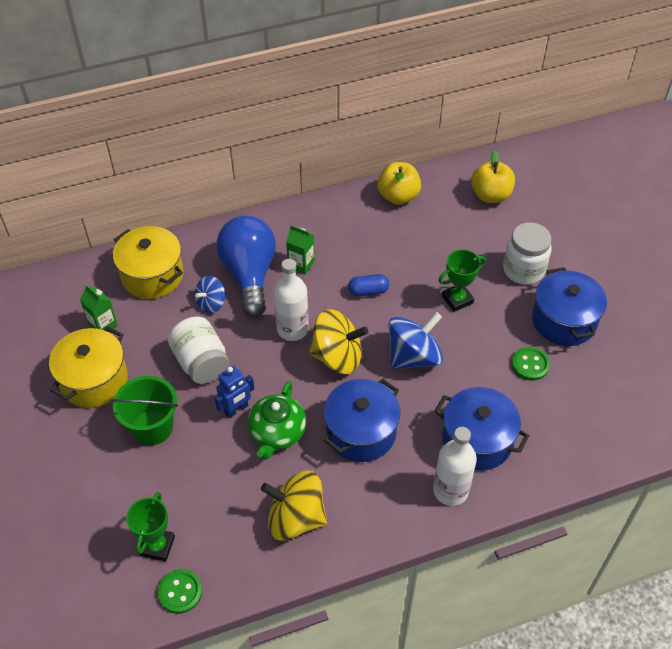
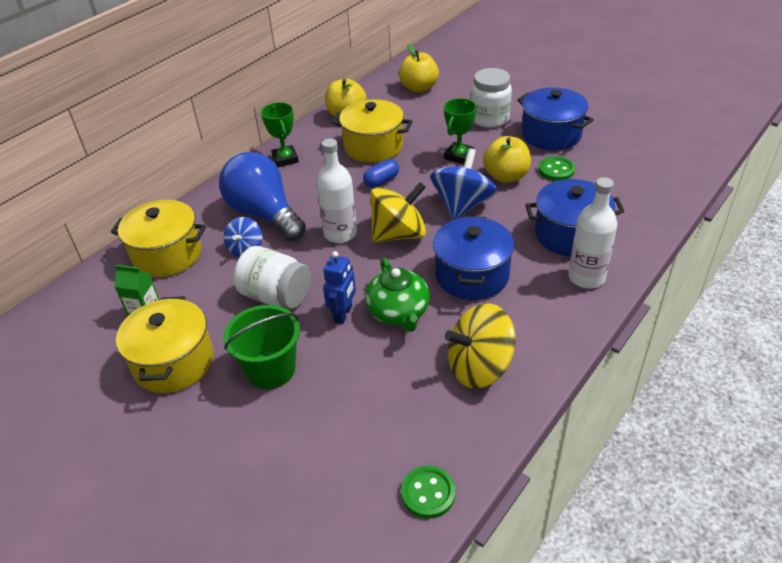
camera: 30 degrees left, 10 degrees down
(157, 546) = (366, 466): green trophy -> green trophy (285, 159)
(301, 264) = (305, 188): green carton -> none
(392, 247) = (373, 146): none -> yellow pot
(478, 346) = (506, 176): none -> yellow apple

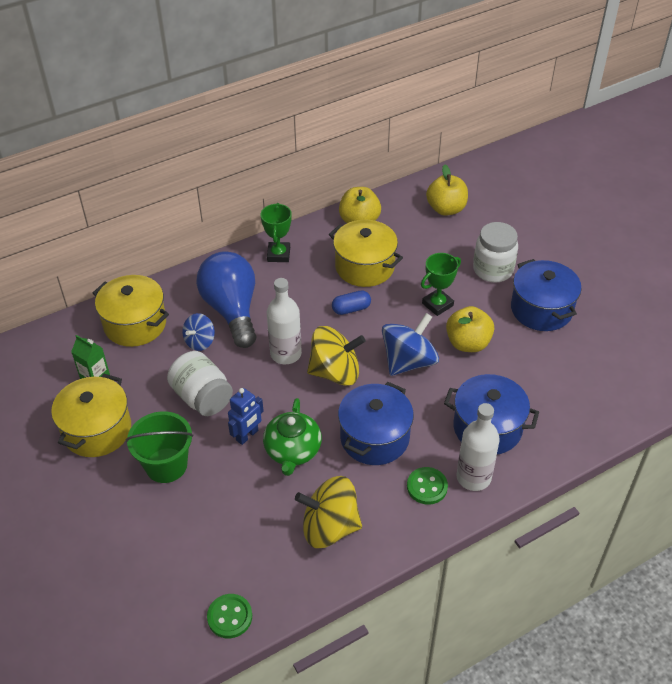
camera: 20 degrees right, 5 degrees up
(556, 170) = (520, 352): green button -> green button (427, 487)

